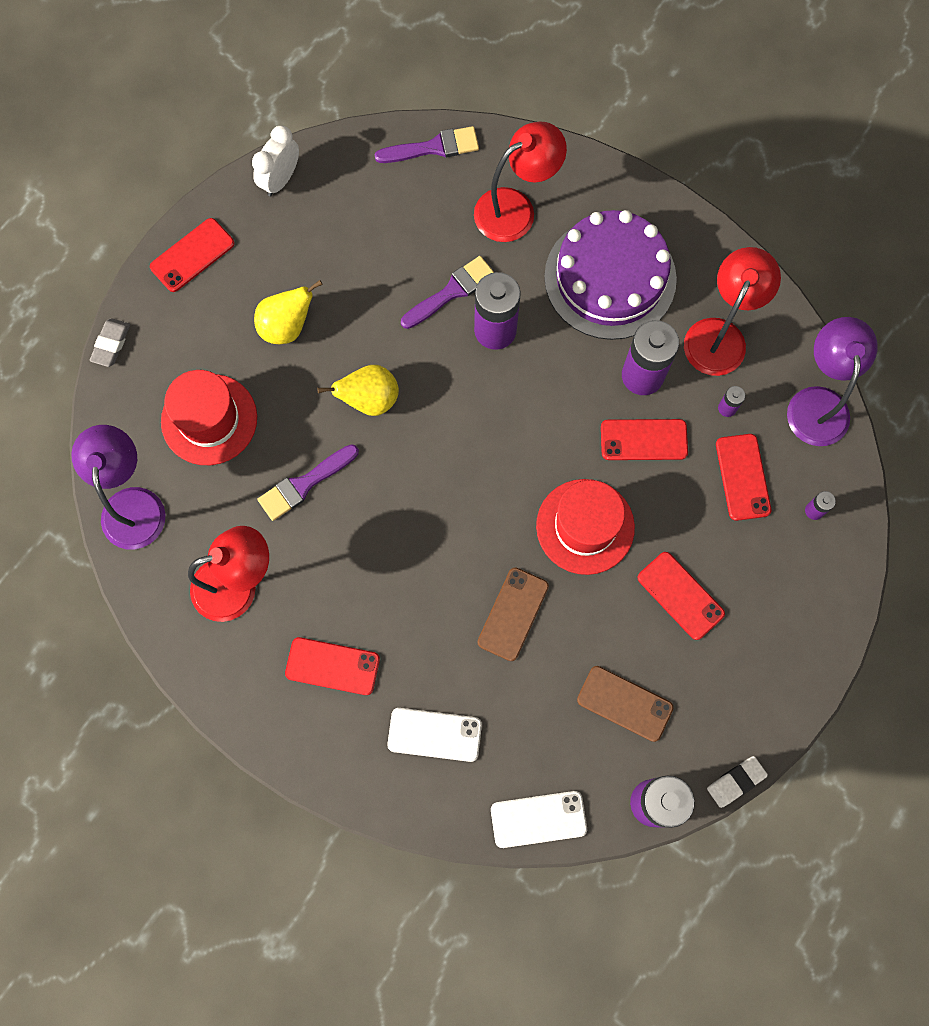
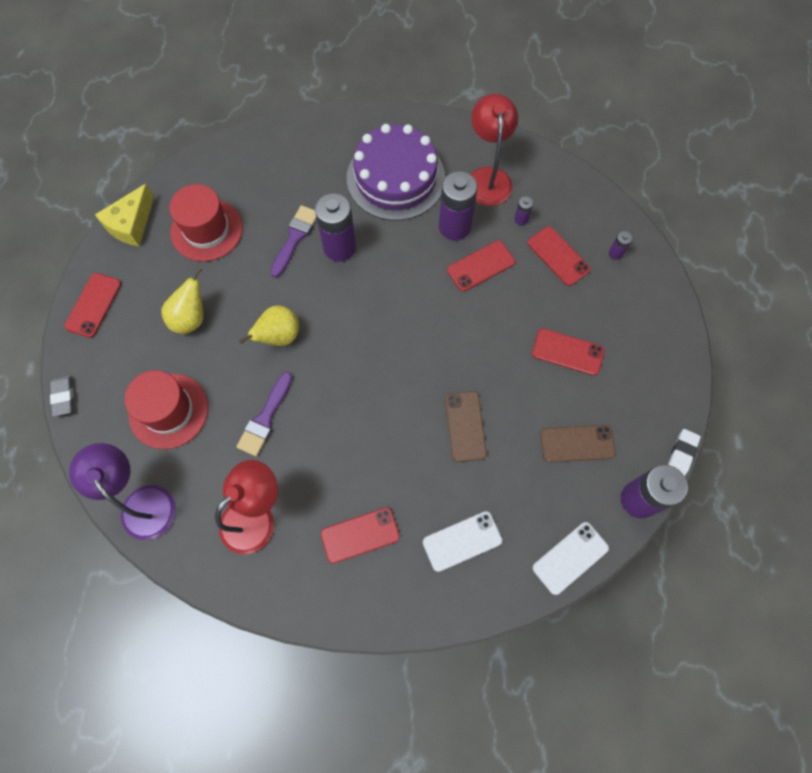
camera: 30 degrees left, 5 degrees down
(280, 179) = (131, 224): white clock -> yellow cheese
(433, 147) = (228, 155): purple brush -> none
(515, 208) = (307, 166): red lamp -> none
(585, 526) = (477, 341): red hat -> red hat (207, 230)
(817, 402) = (574, 187): purple lamp -> none

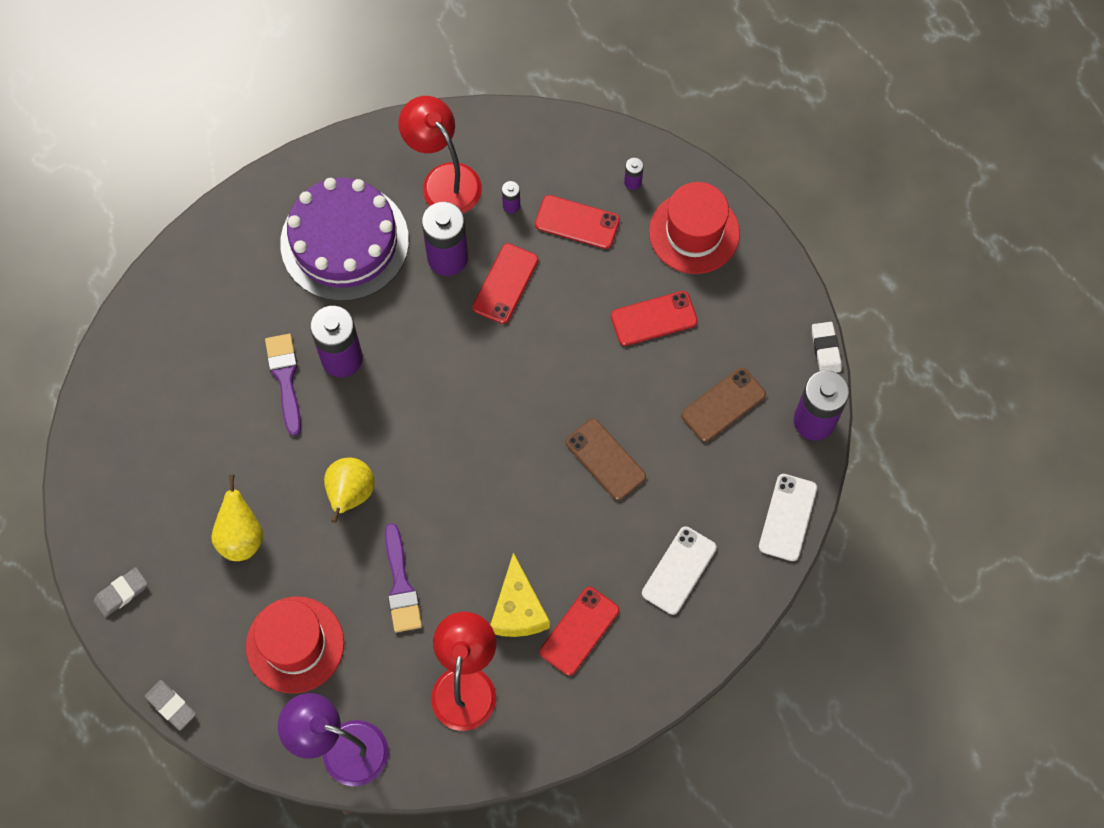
camera: 35 degrees left, 0 degrees up
(93, 305) = (121, 593): red phone -> grey eraser
(131, 224) = (89, 480): yellow cheese -> yellow cheese (518, 609)
(207, 230) = (180, 432): red hat -> red hat (694, 232)

